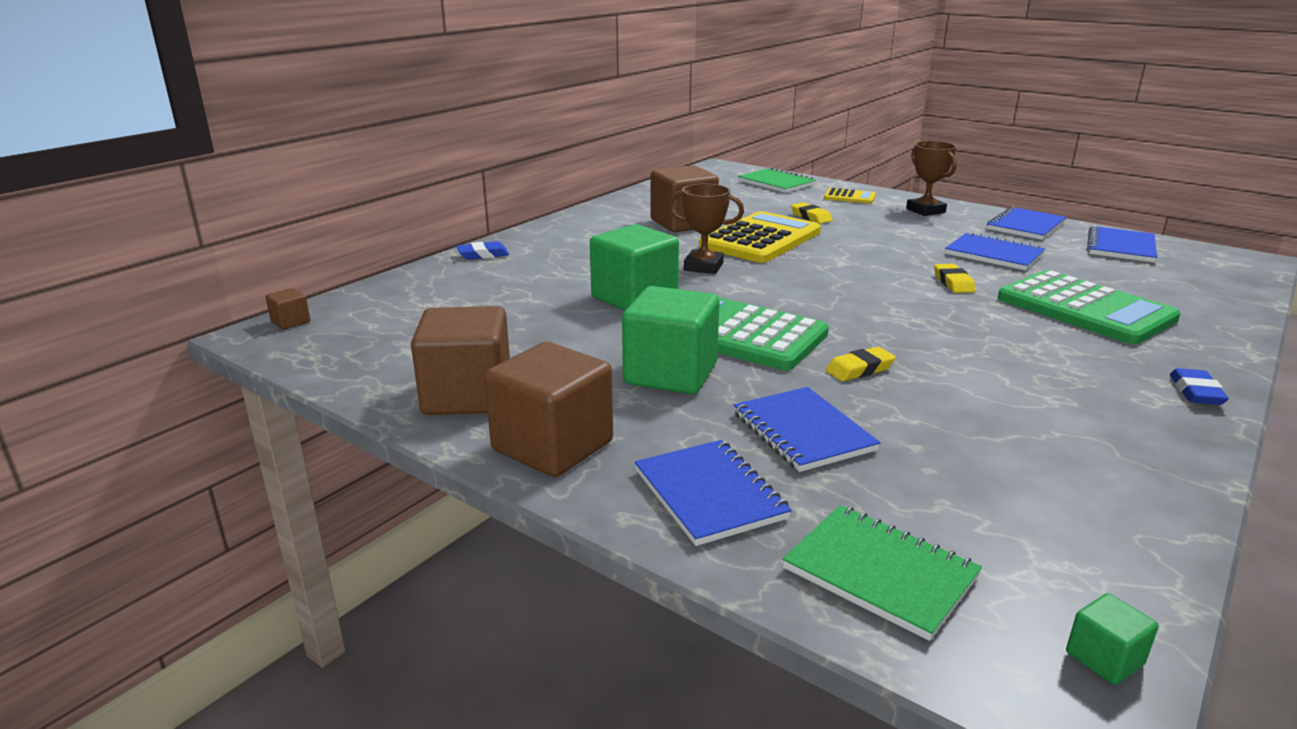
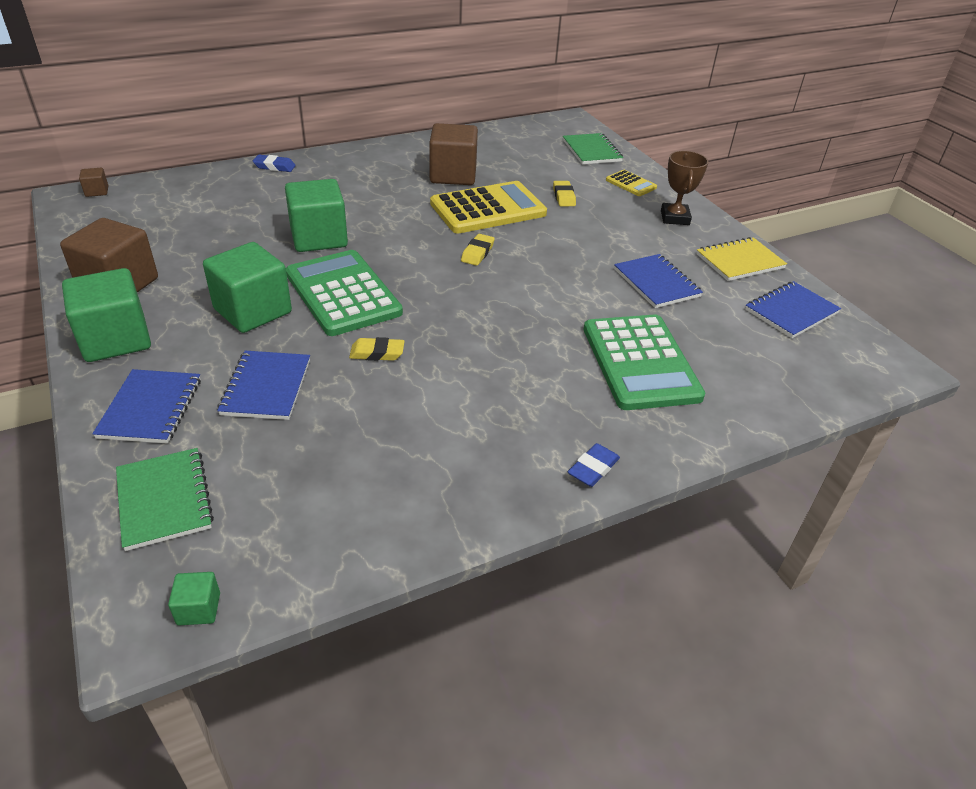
camera: 25 degrees right, 15 degrees up
(552, 446) = (116, 339): brown cube -> green cube
(703, 267) = (406, 223): brown trophy -> none
(953, 283) = (573, 300): yellow eraser -> yellow eraser (477, 253)
(1025, 226) = (739, 261): blue notebook -> yellow notebook

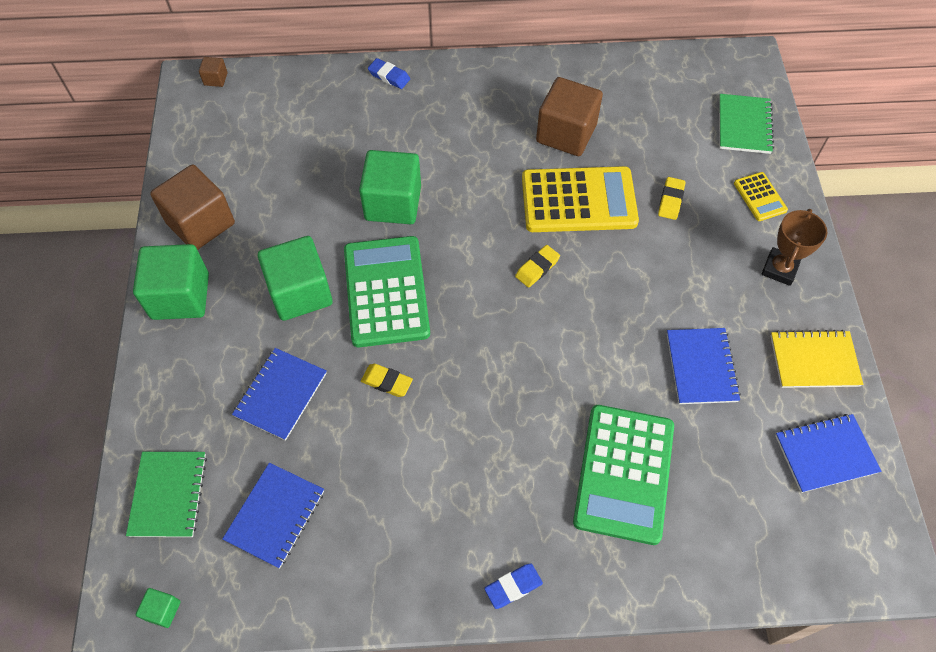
camera: 25 degrees right, 20 degrees up
(150, 408) = (185, 390): blue notebook -> blue notebook (275, 515)

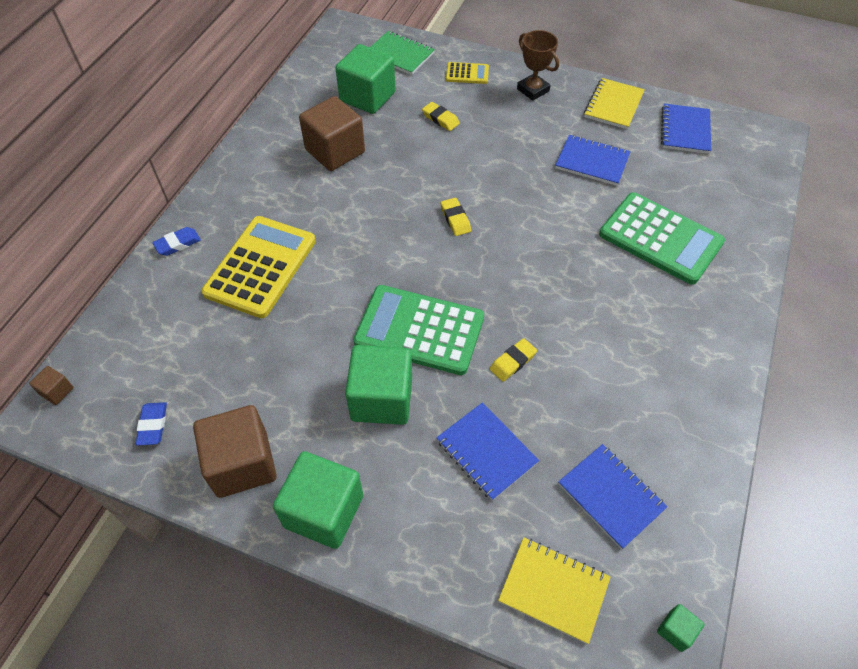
camera: 65 degrees left, 5 degrees down
(168, 495) = (553, 590): green notebook -> yellow notebook
(393, 203) = (326, 292): green cube -> green cube (367, 97)
(513, 587) = (730, 341): blue eraser -> blue eraser (153, 425)
(578, 200) = (406, 169): yellow calculator -> yellow calculator (260, 267)

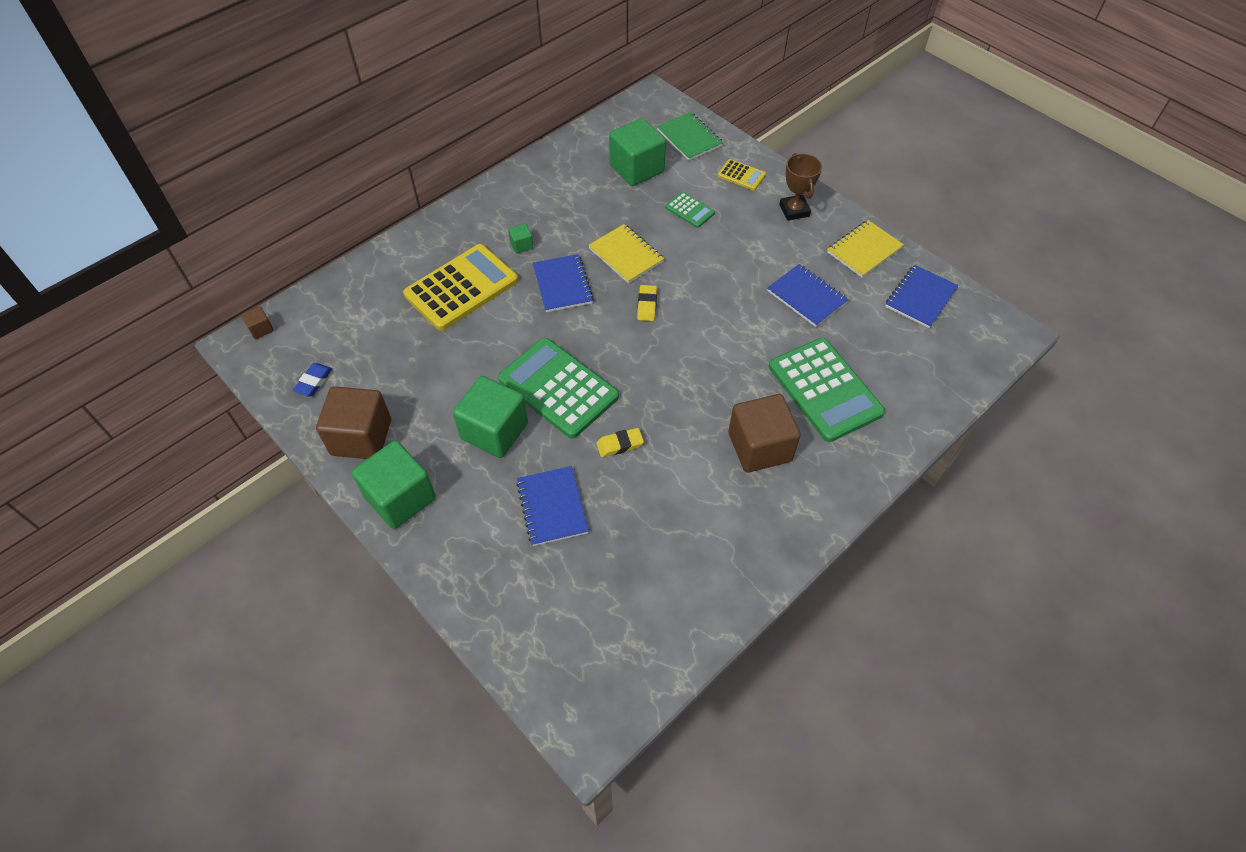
camera: 25 degrees right, 0 degrees up
(178, 244) = (408, 245): blue eraser -> none
(335, 151) = (579, 209): brown cube -> brown cube (759, 447)
(440, 119) = (690, 210): yellow eraser -> green calculator
(553, 590) = (538, 634): yellow notebook -> yellow notebook (626, 255)
(610, 496) = (632, 585): blue notebook -> blue notebook (562, 285)
(676, 630) = (617, 709): green cube -> green cube (521, 245)

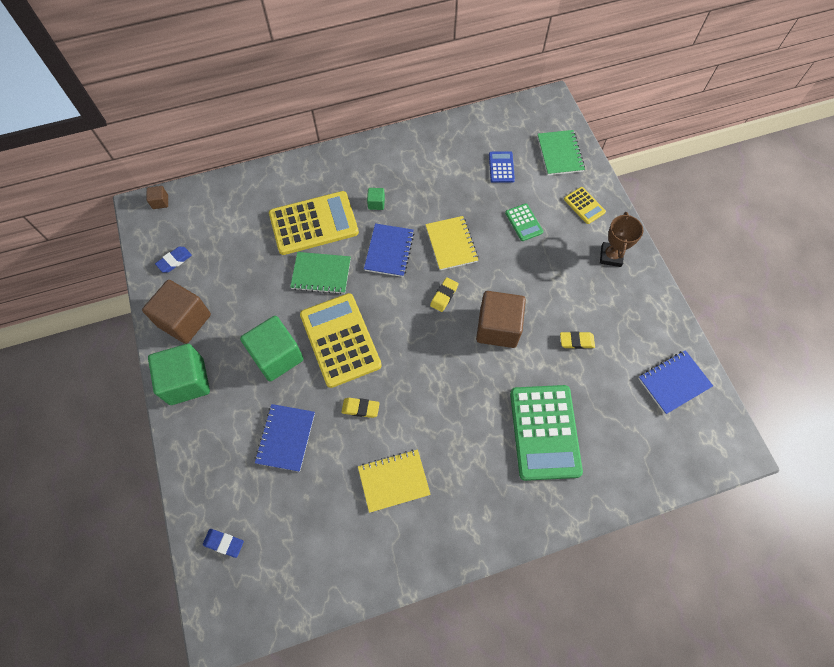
camera: 25 degrees right, 10 degrees up
(498, 333) = (321, 274): none -> green notebook
(542, 642) = (224, 543): none -> blue eraser
(558, 388) = (340, 340): green calculator -> yellow calculator
(636, 169) = (501, 167): green cube -> blue calculator
(759, 447) = (465, 459): brown cube -> brown cube (498, 328)
(806, 297) = (576, 341): blue notebook -> yellow eraser
(864, 250) = (650, 317): yellow notebook -> yellow notebook (394, 481)

